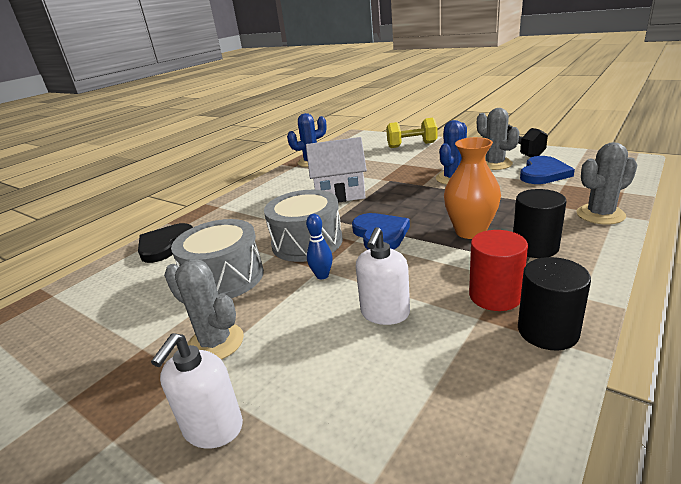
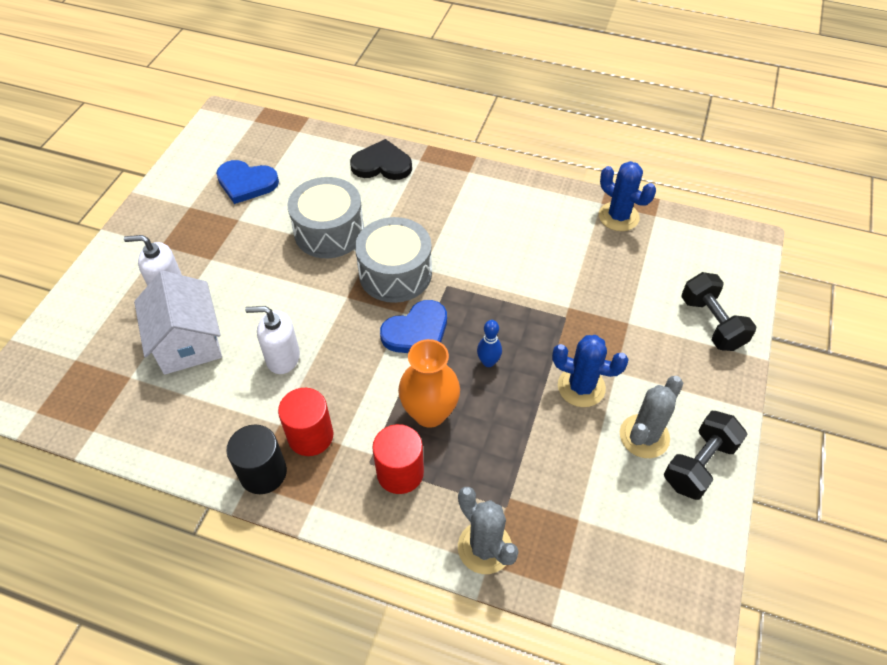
camera: 70 degrees right, 25 degrees up
(215, 343) = (244, 259): grey cactus -> none
(322, 275) = (336, 301): blue bowling pin -> blue bowling pin (488, 362)
(339, 193) = (518, 272): white house -> white house (188, 342)
(412, 145) = (711, 323): yellow dumbbell -> black dumbbell
(535, 247) = (400, 472): black cylinder -> red cylinder
(543, 173) = (615, 496): blue heart -> blue heart (246, 183)

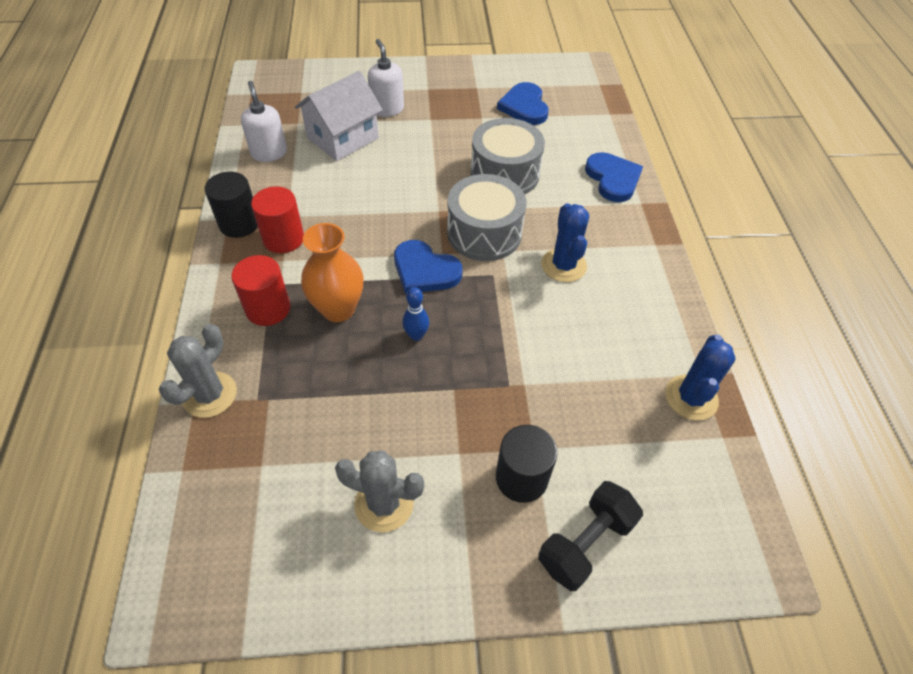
camera: 65 degrees right, 0 degrees up
(282, 358) = (353, 195): white soap dispenser -> white soap dispenser (269, 153)
(382, 164) = (613, 179): black heart -> blue heart
(581, 387) = (422, 424): blue cactus -> blue cactus (563, 265)
(650, 340) = (521, 478): none -> black cylinder
(699, 464) = (368, 573): black dumbbell -> none

